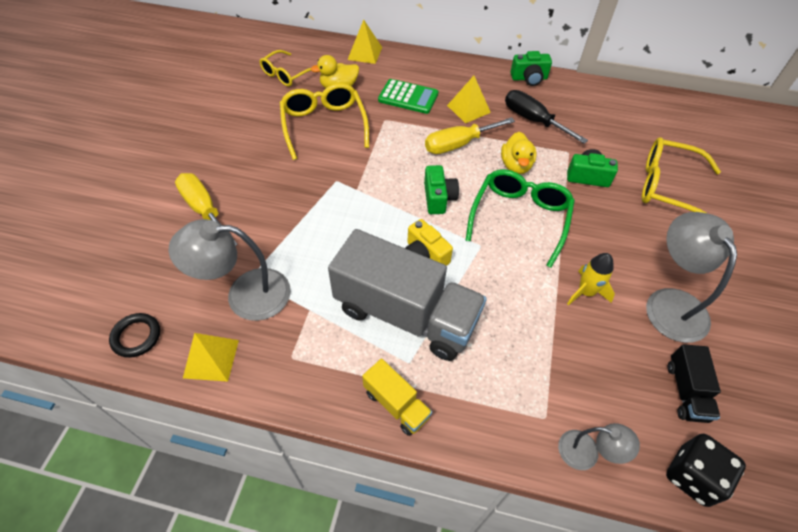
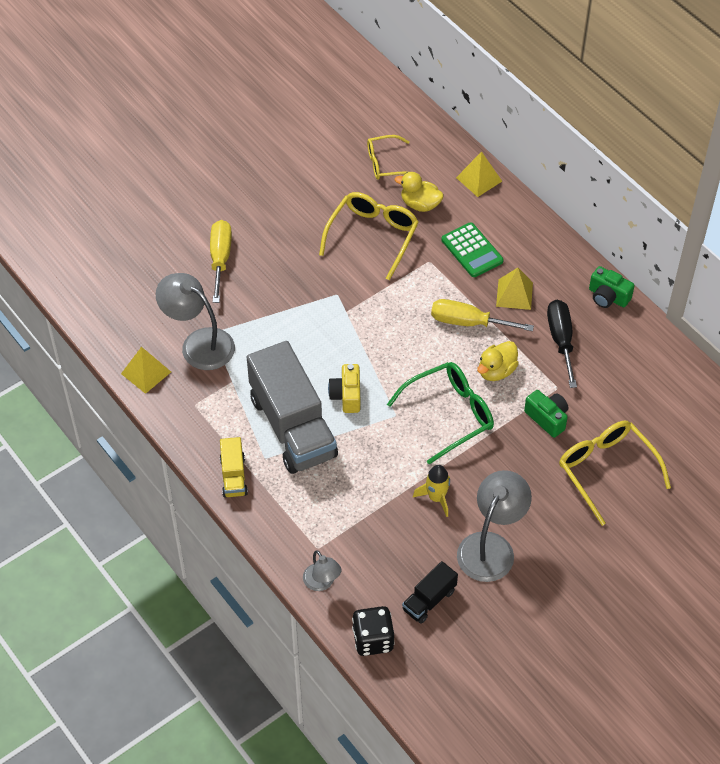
camera: 40 degrees right, 0 degrees up
(136, 337) = (112, 328): black ring -> none
(438, 198) = (402, 358): green camera -> none

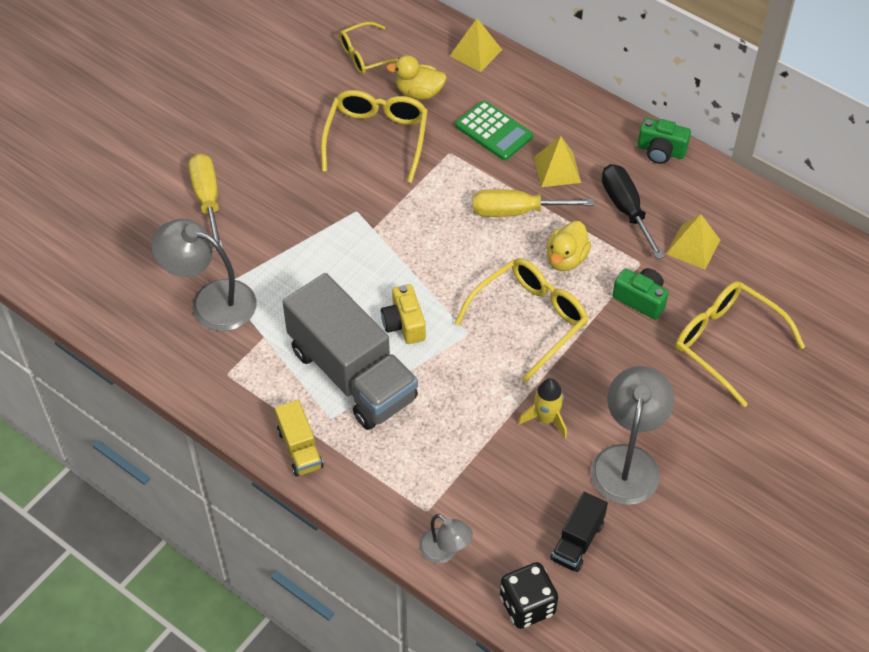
camera: 15 degrees left, 0 degrees up
(146, 372) = (157, 349): yellow pyramid -> yellow pyramid (693, 247)
(449, 414) = (529, 319): green glasses -> yellow glasses

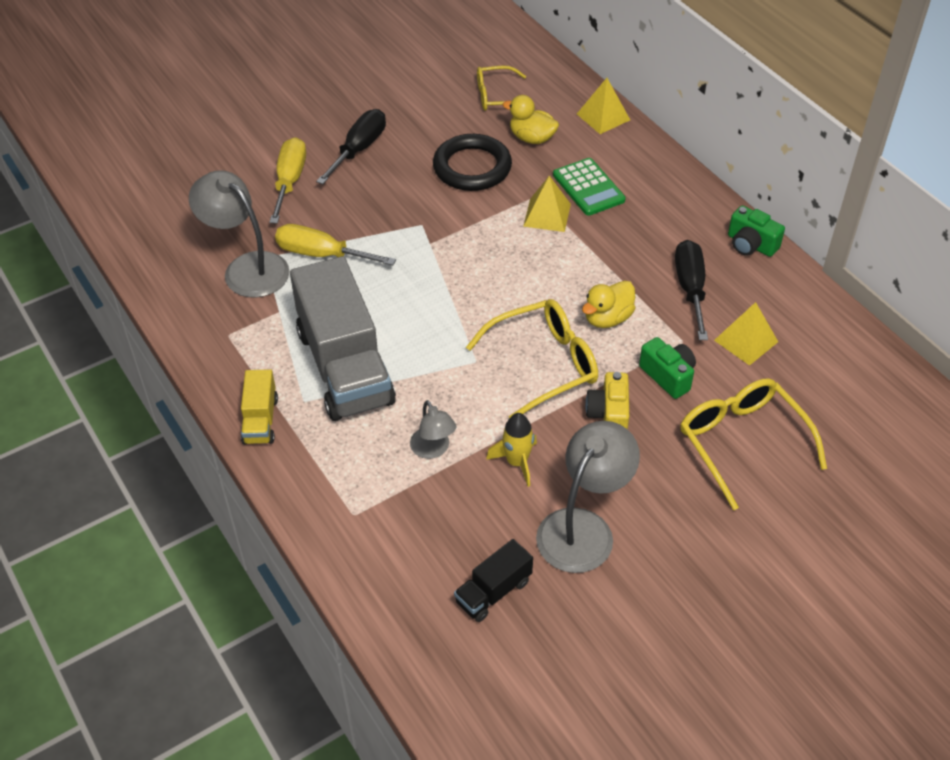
camera: 20 degrees right, 5 degrees down
(259, 147) = (359, 149): none -> black screwdriver
(376, 138) = (472, 167): yellow glasses -> black ring
(404, 324) = (417, 335): yellow camera -> yellow camera (609, 414)
(445, 551) = (352, 559): grey lamp -> grey lamp (433, 449)
(516, 211) = (577, 263): yellow screwdriver -> yellow screwdriver (321, 254)
(527, 605) = (410, 639): black dice -> none
(557, 169) = (636, 236): yellow pyramid -> yellow pyramid (547, 215)

